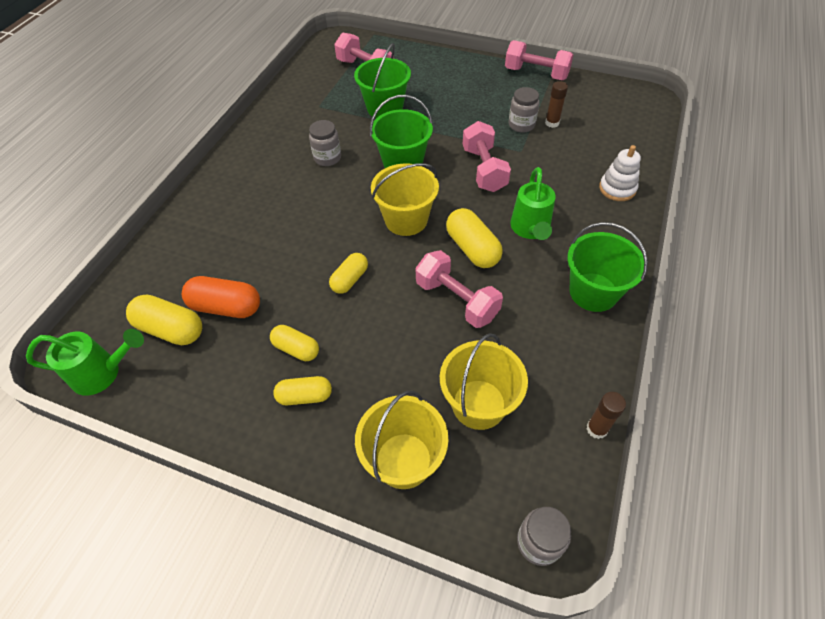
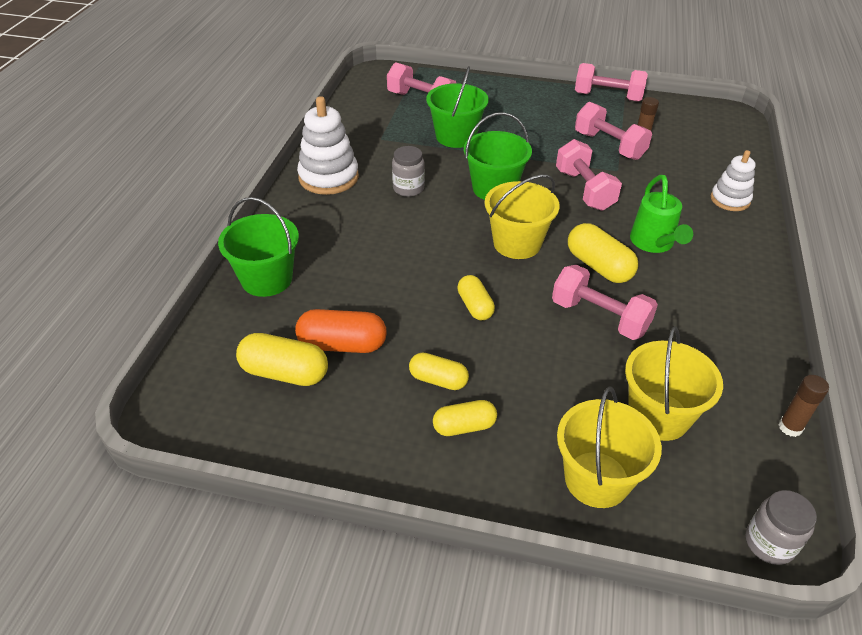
camera: 10 degrees left, 10 degrees down
(102, 373) = (216, 425): green watering can -> none
(262, 142) = (328, 177): none -> white stacking toy
(350, 279) = (475, 306): yellow capsule -> yellow capsule turned 45 degrees counterclockwise
(521, 125) = (609, 145): grey jar -> pink dumbbell
(593, 292) = (740, 298): green bucket -> green bucket (266, 279)

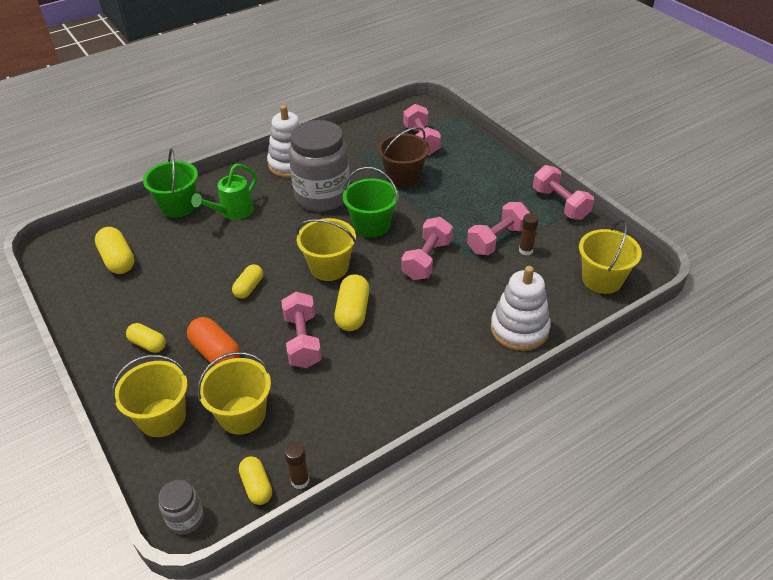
camera: 45 degrees right, 0 degrees up
(342, 345) = (160, 264): orange capsule -> orange capsule (216, 353)
(408, 188) = (322, 196): grey jar -> grey jar, size x2.26
(438, 380) = (172, 313): yellow capsule -> yellow capsule (257, 486)
(456, 136) = (403, 177): green bucket -> brown bucket
(609, 145) = (497, 240): pink dumbbell -> pink dumbbell turned 45 degrees clockwise
(654, 243) = (412, 322): green watering can -> green watering can (233, 212)
(719, 134) = (602, 279): none -> yellow bucket
(730, 200) = (519, 329): white stacking toy -> white stacking toy, size x1.59

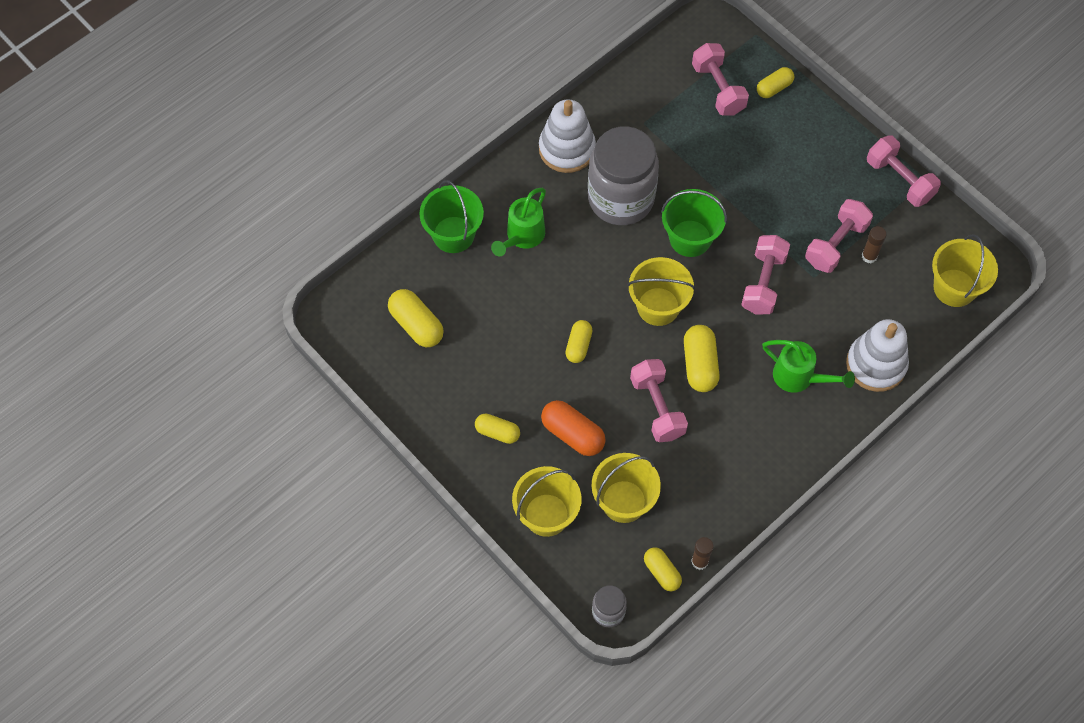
camera: 10 degrees left, 20 degrees up
(403, 177) = (710, 156): brown bucket -> none
(443, 331) = (799, 377): none -> green watering can
(465, 143) = (774, 88): none -> yellow capsule

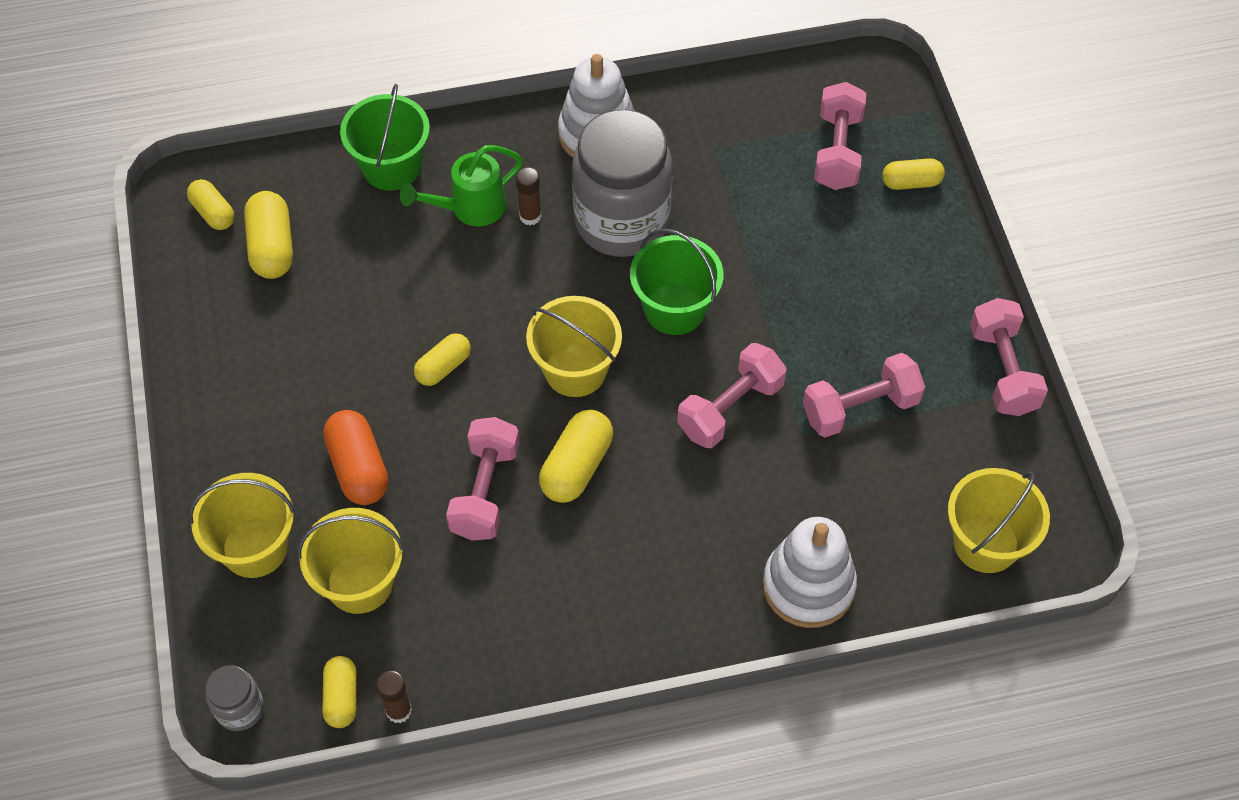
camera: 30 degrees right, 5 degrees down
(497, 432) = (271, 418): yellow capsule -> yellow capsule (213, 213)
(799, 377) = (693, 548): green watering can -> none
(869, 256) = (895, 445): brown glue stick -> brown glue stick (530, 216)

